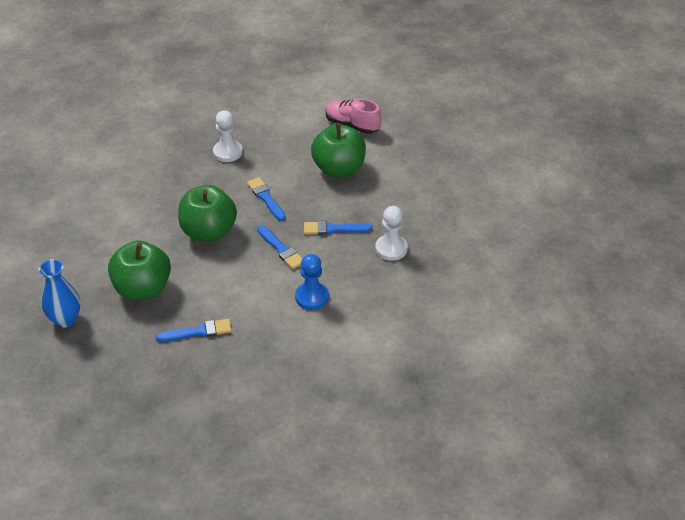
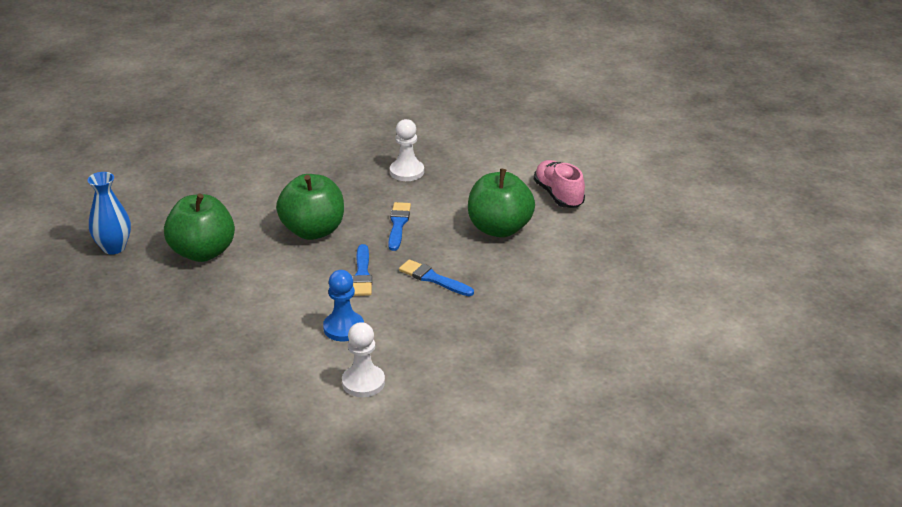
camera: 35 degrees right, 10 degrees down
(198, 332) = (208, 309): blue brush -> none
(391, 249) = (471, 321): white pawn -> white pawn (363, 382)

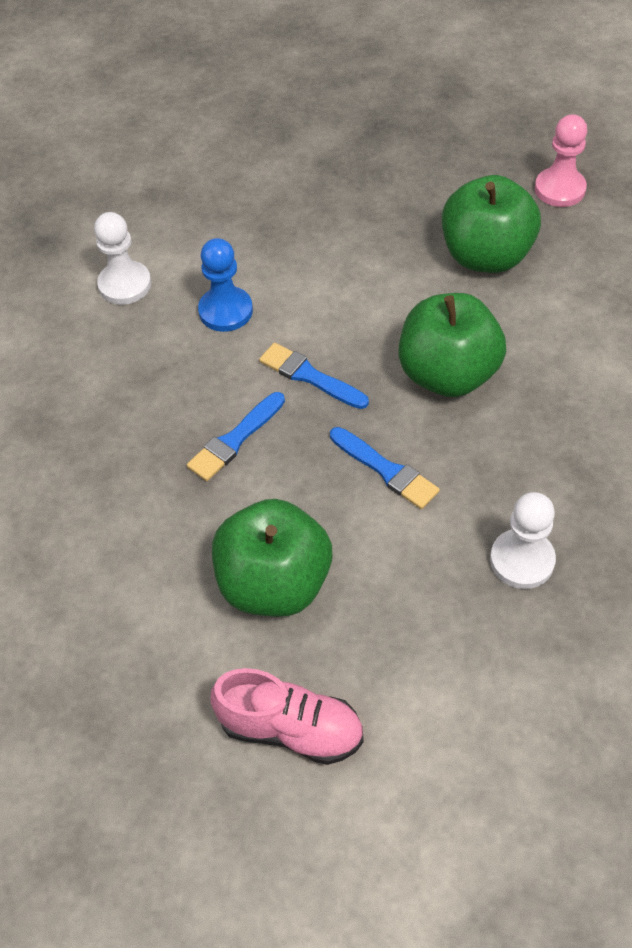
camera: 130 degrees right, 20 degrees up
(114, 247) = (559, 189): blue vase -> pink pawn
(433, 278) = (235, 440): blue brush -> blue brush turned 150 degrees clockwise

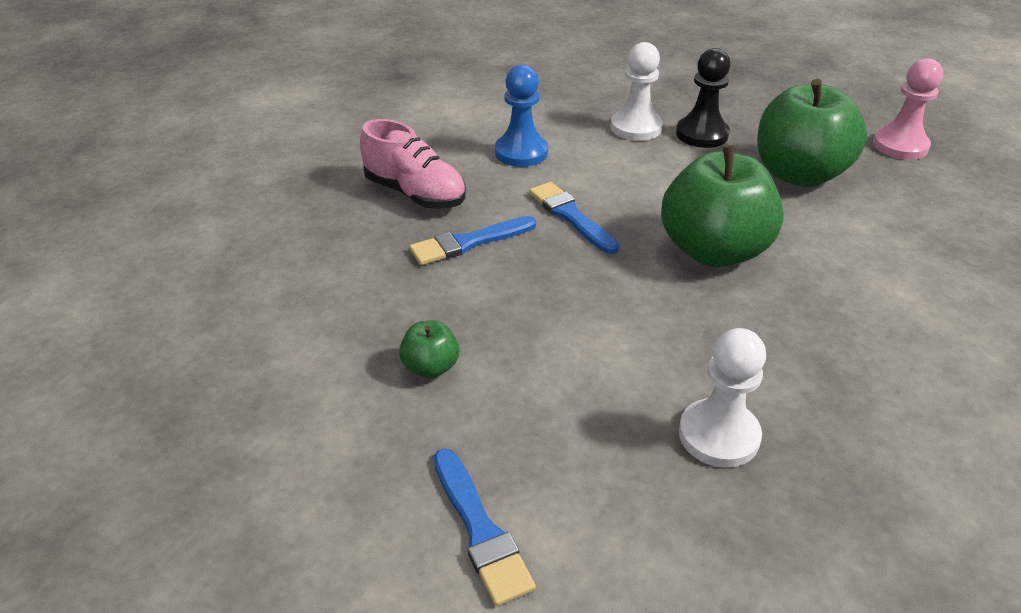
camera: 20 degrees right, 15 degrees down
(125, 285) = (445, 115): white pawn -> white pawn (636, 127)
(274, 583) = (430, 367): green apple -> green apple, size x0.44
(291, 729) = (359, 508): pink shoe -> pink shoe (415, 194)
(382, 231) = (702, 134): none -> black pawn
(386, 470) = (605, 309): blue brush -> blue brush (480, 530)

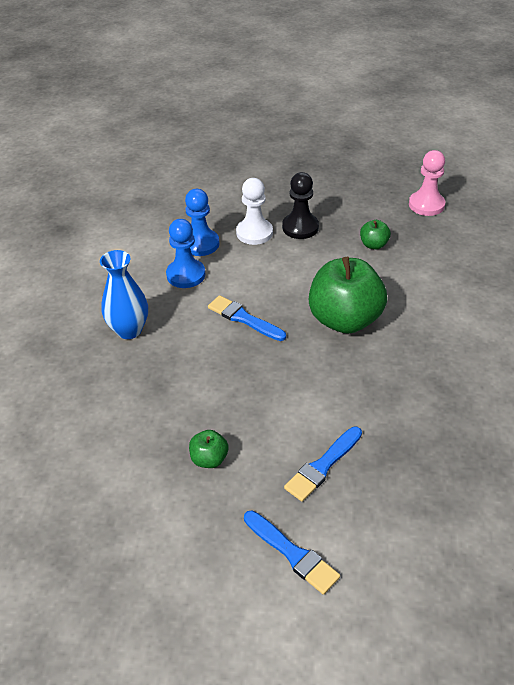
camera: 20 degrees left, 5 degrees up
(415, 194) = (129, 330): pink shoe -> blue vase
(468, 242) = (186, 359): blue brush -> blue brush (322, 466)
(559, 125) = (200, 244): none -> blue pawn
(718, 435) = (398, 448): white pawn -> none
(799, 174) = (373, 245): green apple -> green apple, size x0.44

